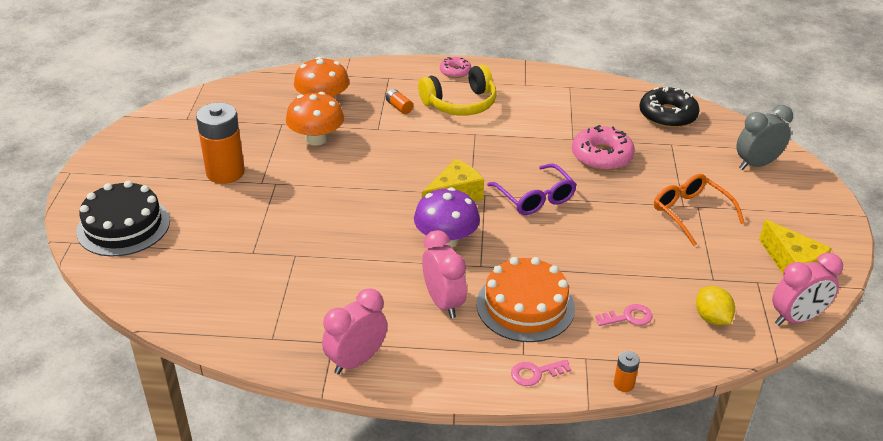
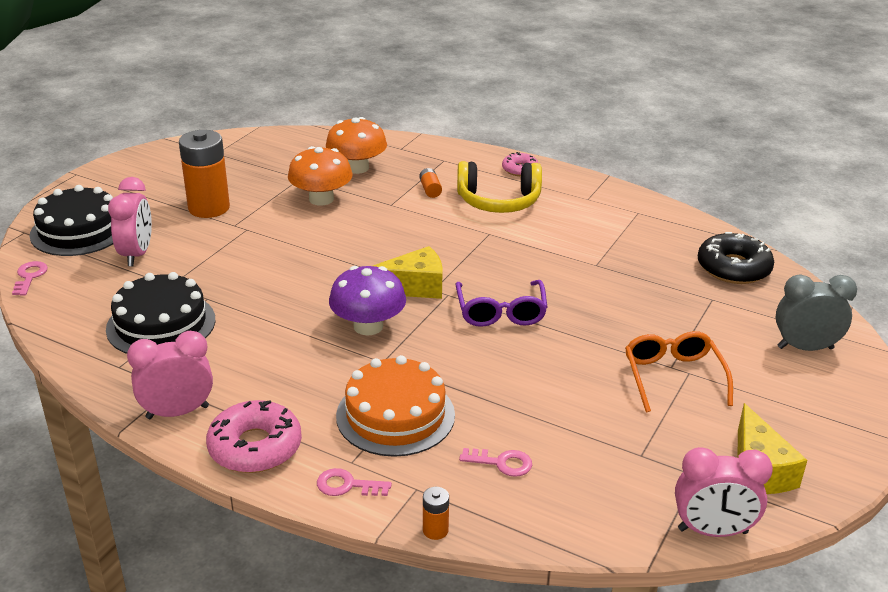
camera: 25 degrees right, 5 degrees down
(116, 283) = (30, 276): none -> pink key
(276, 290) = (161, 324): none -> black cake
(443, 302) = (312, 385): pink clock -> pink clock (137, 254)
(602, 156) = (615, 290): pink donut -> pink donut (255, 447)
(712, 318) = (602, 496): yellow lemon -> none

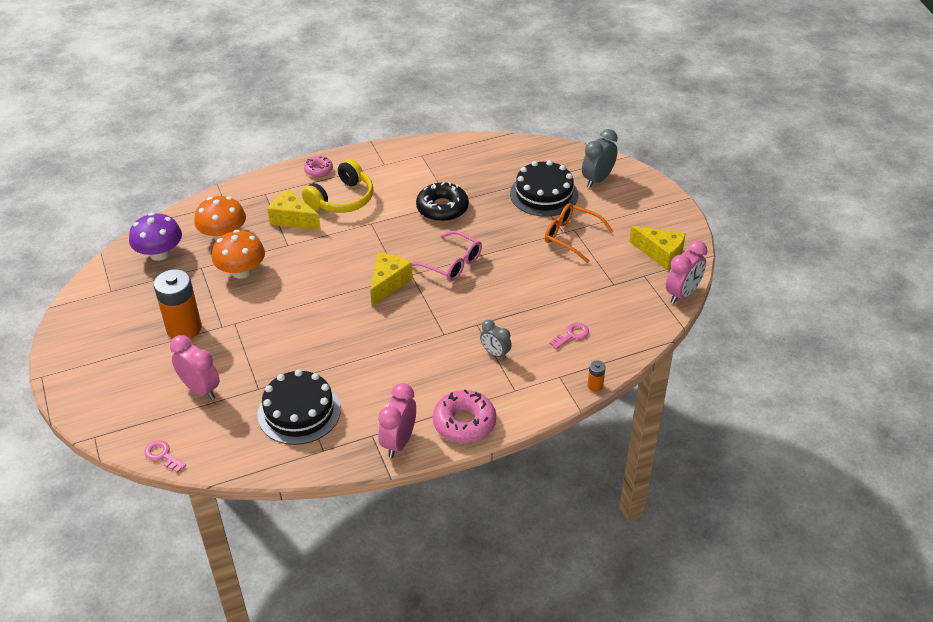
camera: 50 degrees left, 10 degrees up
(79, 230) = (130, 406): black cake -> black cake (544, 194)
(347, 485) = (531, 401): pink key -> none
(368, 326) = (405, 322): purple mushroom -> purple mushroom (159, 253)
(395, 415) = (495, 353): orange cake -> grey clock
(430, 190) = (292, 219): orange battery -> yellow cheese
(501, 312) = (451, 263): purple glasses -> pink glasses
(733, 268) = (511, 157): black donut -> black donut (442, 208)

